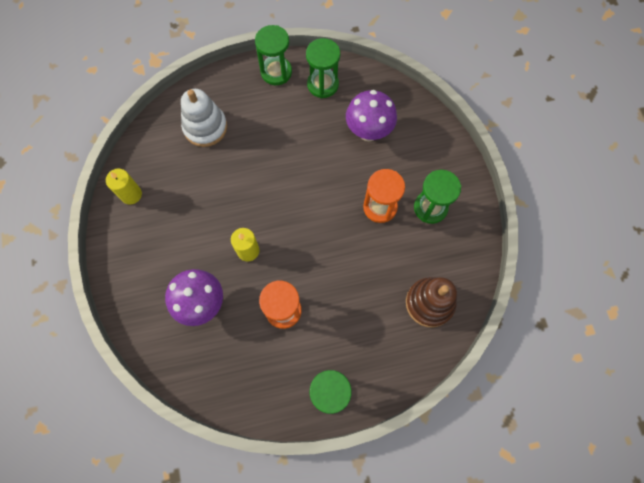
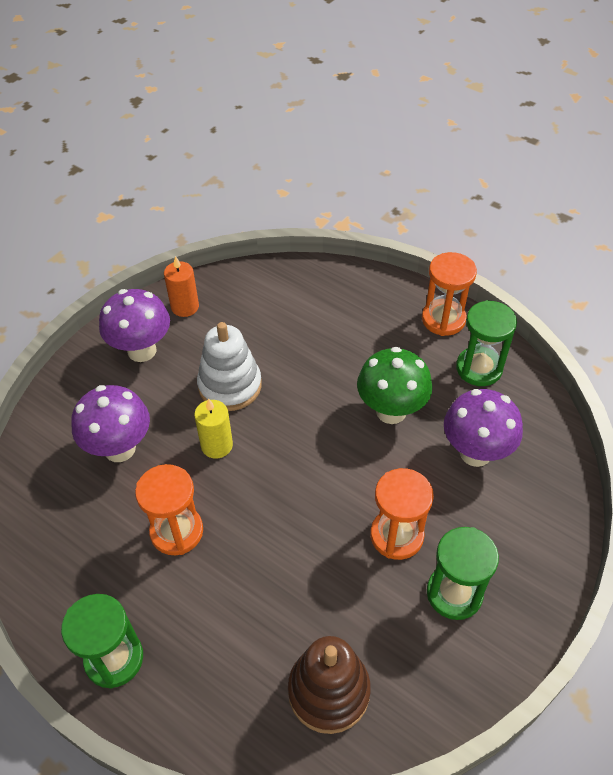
camera: 50 degrees right, 20 degrees down
(131, 194) = (185, 307): yellow candle -> orange candle
(141, 242) = (142, 350): none -> purple mushroom
(205, 127) = (316, 309): white stacking toy -> white stacking toy (230, 386)
(276, 72) = (443, 319): green hourglass -> orange hourglass
(308, 148) = (391, 411): none -> green mushroom

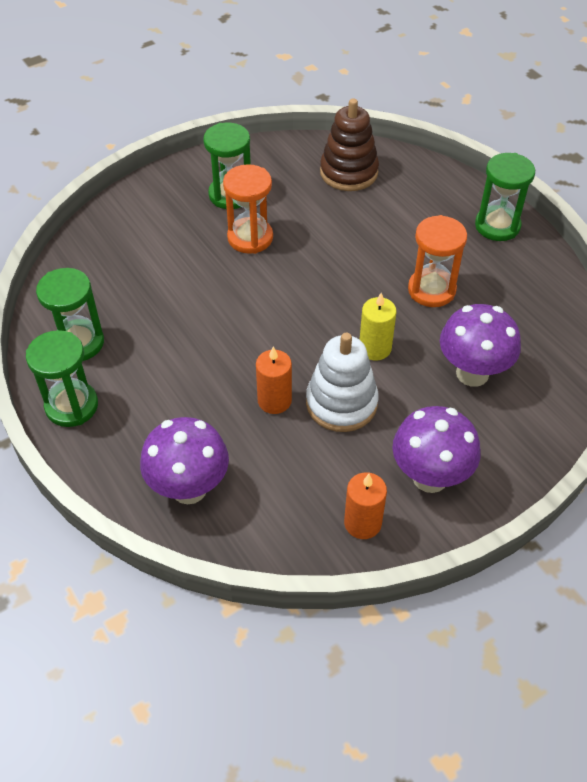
camera: 160 degrees left, 0 degrees up
(286, 371) = (274, 401): none -> orange candle
(391, 411) = (193, 329): green mushroom -> none
(443, 319) = (71, 406): orange hourglass -> green hourglass
(475, 453) = (143, 274): purple mushroom -> purple mushroom (189, 488)

